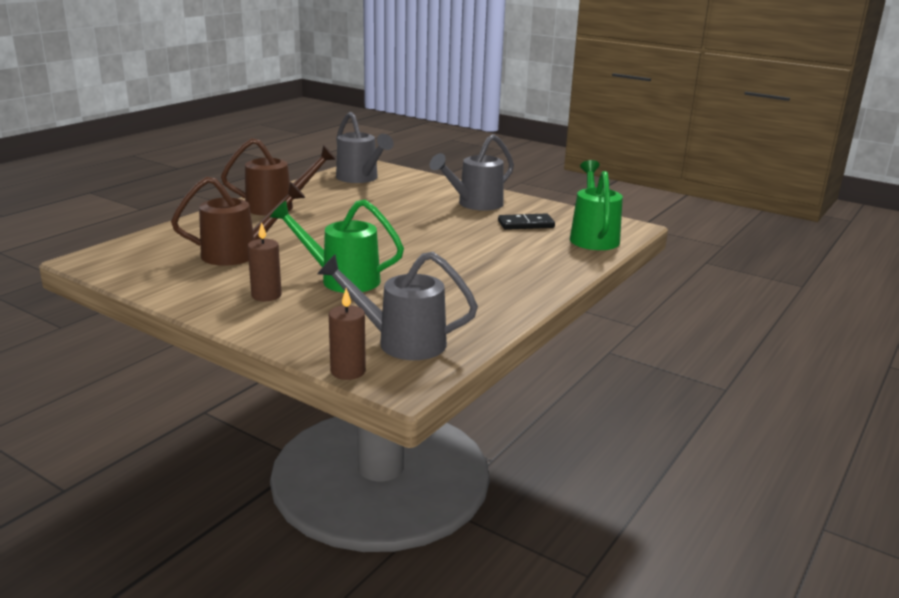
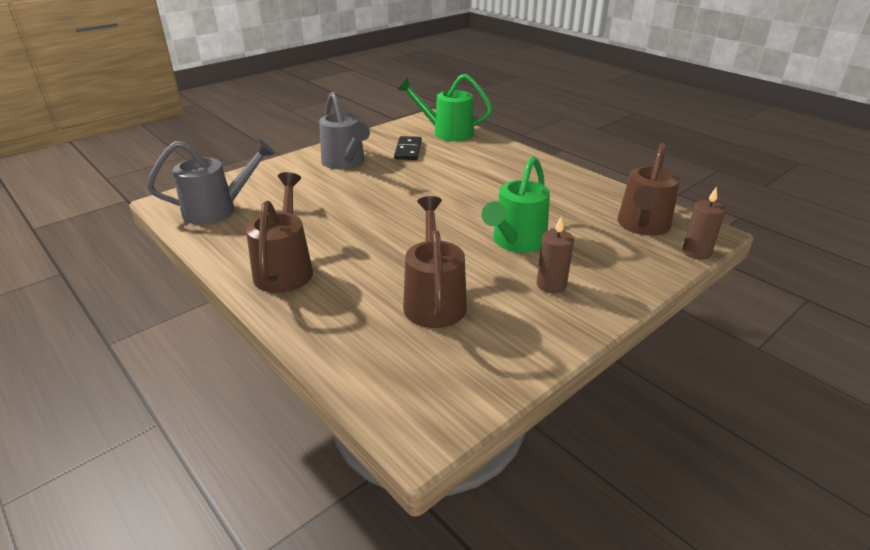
camera: 75 degrees left, 10 degrees up
(402, 342) = (642, 226): grey watering can -> brown watering can

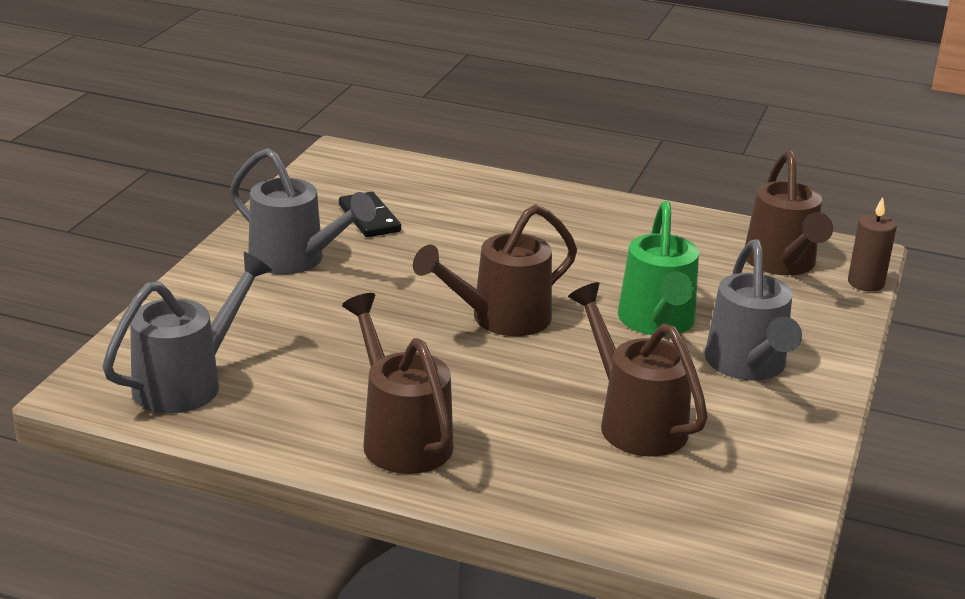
camera: 30 degrees left, 5 degrees down
(420, 217) = (500, 319): none -> brown watering can
(447, 132) = (395, 175): green watering can -> none
(551, 285) = (748, 366): brown candle -> grey watering can

